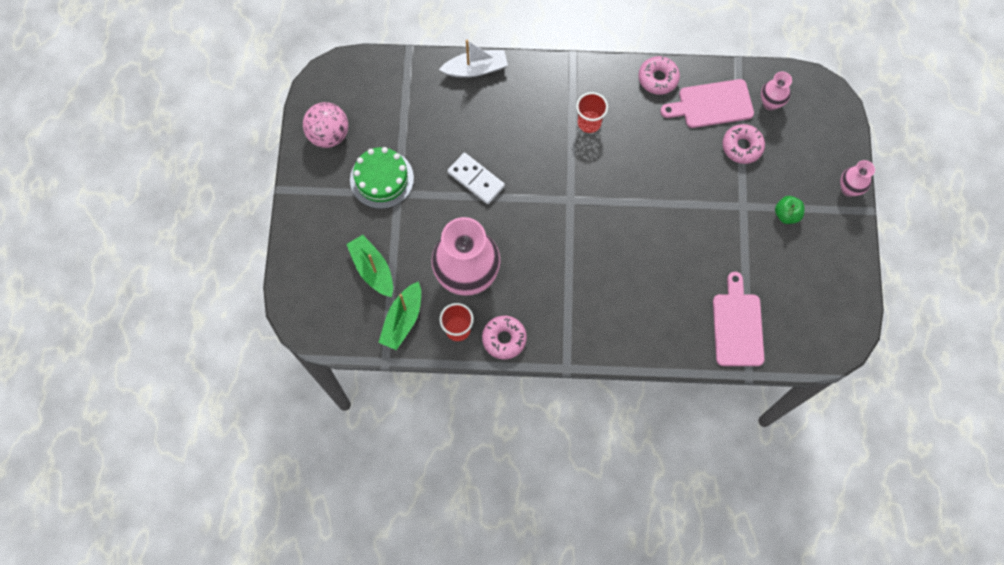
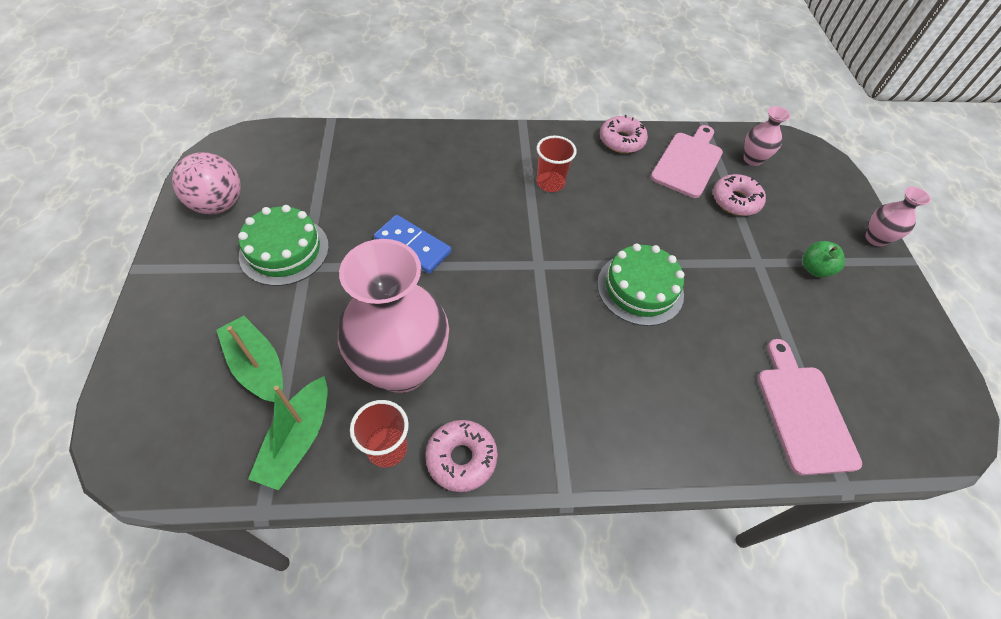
camera: 10 degrees left, 15 degrees down
(476, 69) = (410, 136): white boat -> none
(476, 179) = (412, 246): white domino -> blue domino
(644, 224) = (640, 288): none -> green cake
(712, 104) = (688, 162): pink cutting board -> pink cutting board turned 135 degrees clockwise

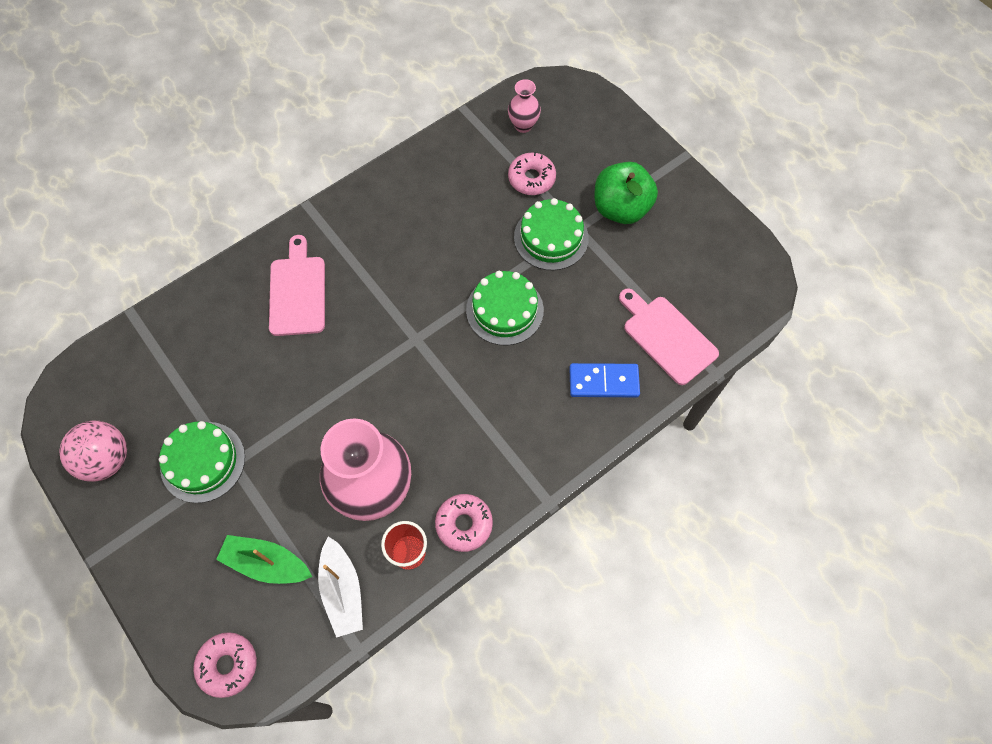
camera: 30 degrees left, 10 degrees up
(298, 439) = (342, 591): green boat -> white boat
(412, 246) = (305, 388): blue domino -> blue domino (603, 382)
(550, 183) = (374, 255): red cup -> none
(621, 141) = (405, 172): pink donut -> pink donut (228, 665)
(688, 162) = (473, 161): pink cutting board -> pink cutting board (297, 292)
(725, 255) = (551, 237): none -> green cake
(814, 269) = (621, 208): green apple -> green apple, size x1.88
(875, 238) = (652, 150): pink vase -> none

